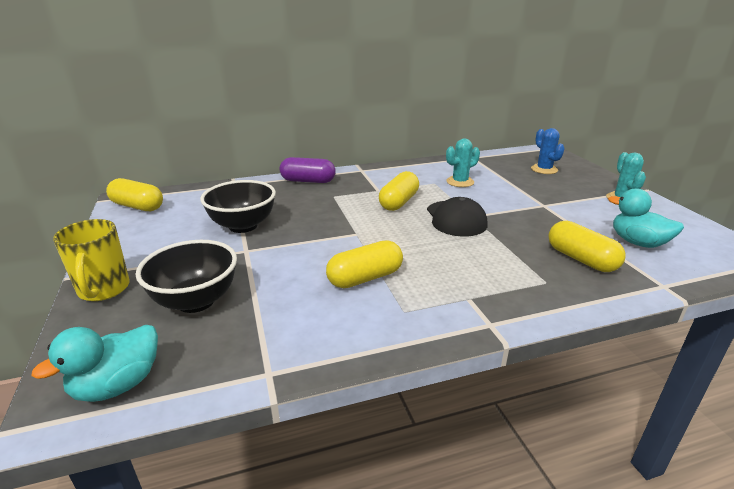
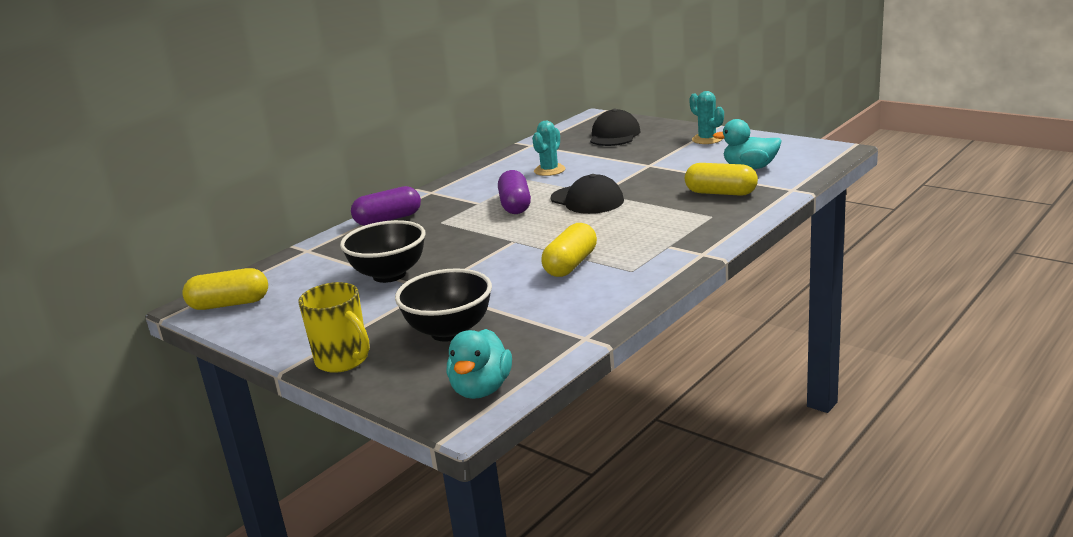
camera: 30 degrees left, 5 degrees down
(399, 202) = (515, 205): yellow capsule -> purple capsule
(544, 169) = (614, 135): blue cactus -> black cap

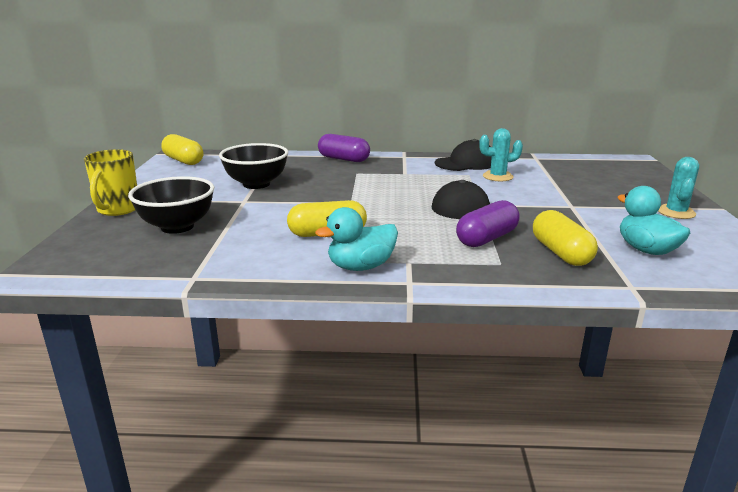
camera: 50 degrees right, 0 degrees up
(481, 389) = (85, 264): turquoise duck -> turquoise duck (361, 267)
(515, 205) = (415, 185): purple capsule -> purple capsule (487, 238)
(614, 135) = (609, 177): black cap -> black cap (466, 163)

